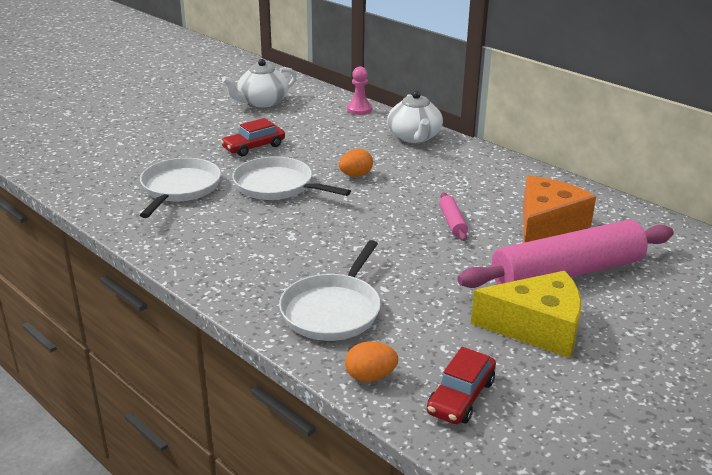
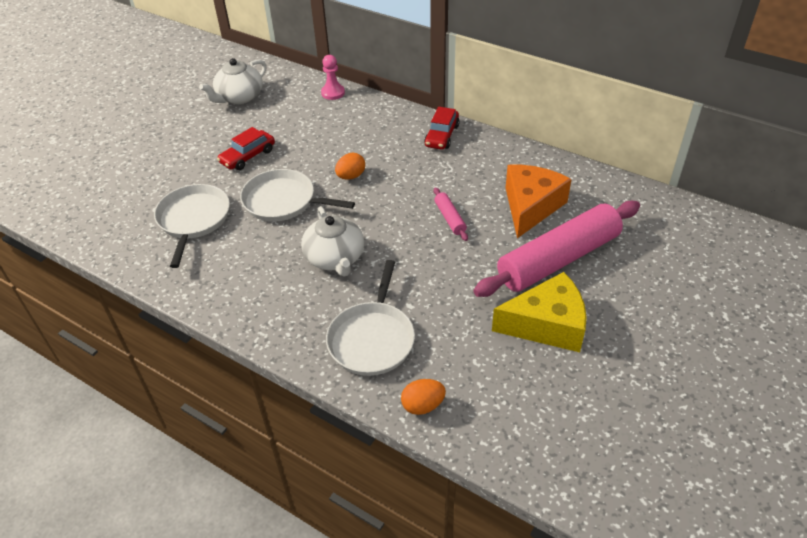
camera: 10 degrees left, 15 degrees up
(414, 137) = (392, 120): white teapot -> white teapot (335, 258)
(461, 397) = (501, 411): red car -> red car (441, 136)

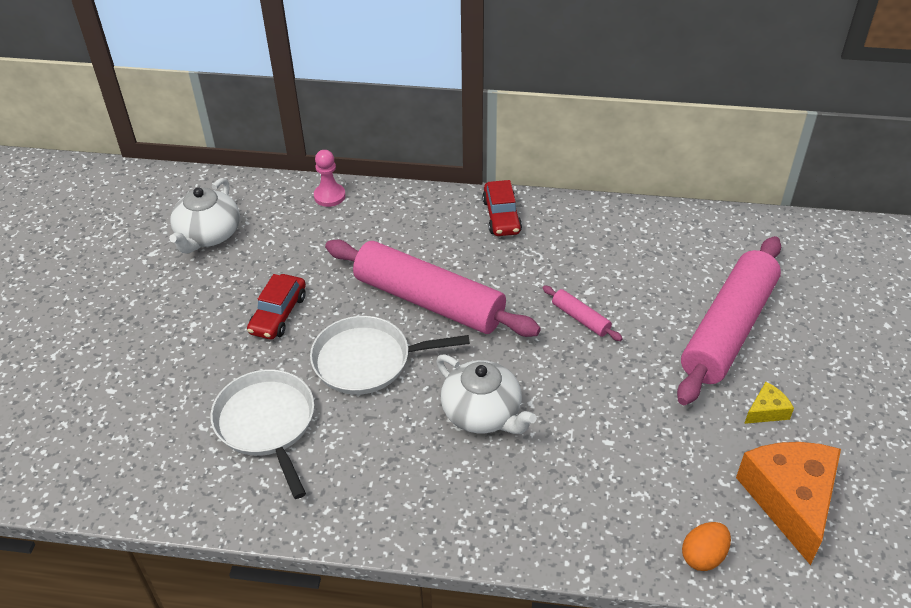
camera: 25 degrees left, 0 degrees up
(351, 176) = (429, 301): orange egg -> pink rolling pin
(372, 339) = (594, 498): white pan -> none
(530, 206) = (658, 275): orange cheese -> orange cheese (790, 500)
(547, 325) = (766, 411): yellow cheese -> yellow cheese, size x0.45

